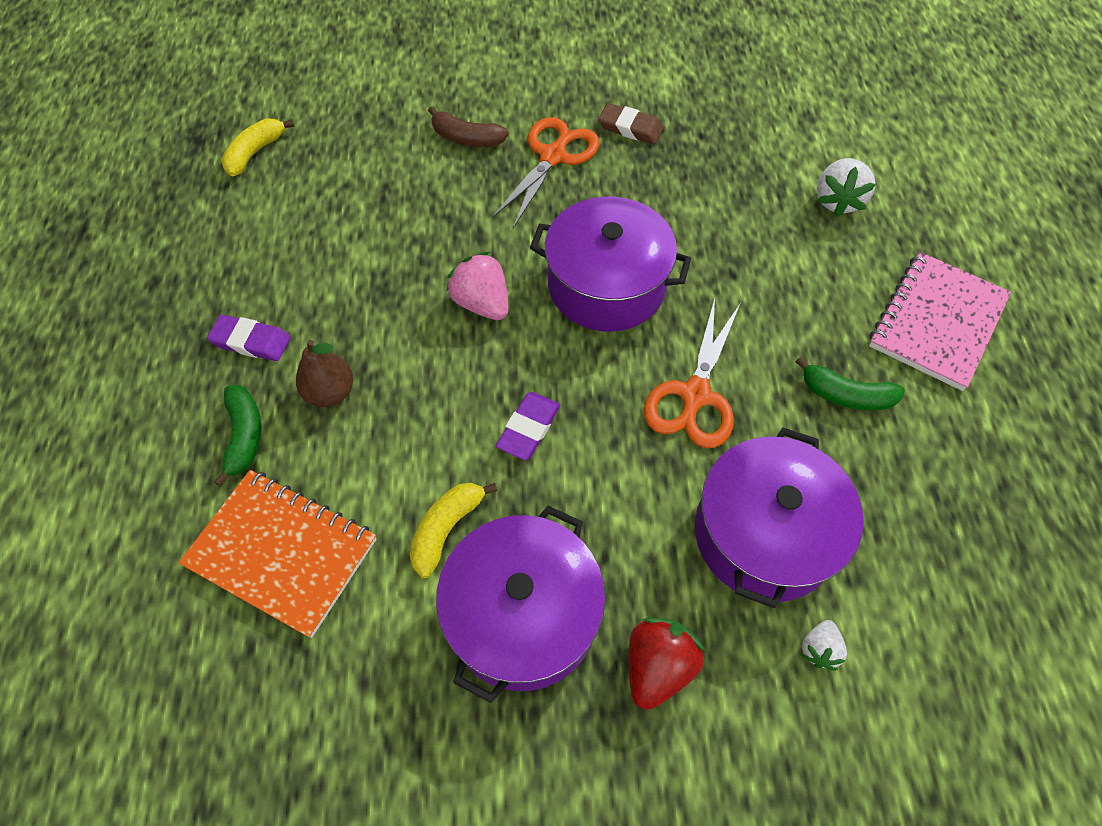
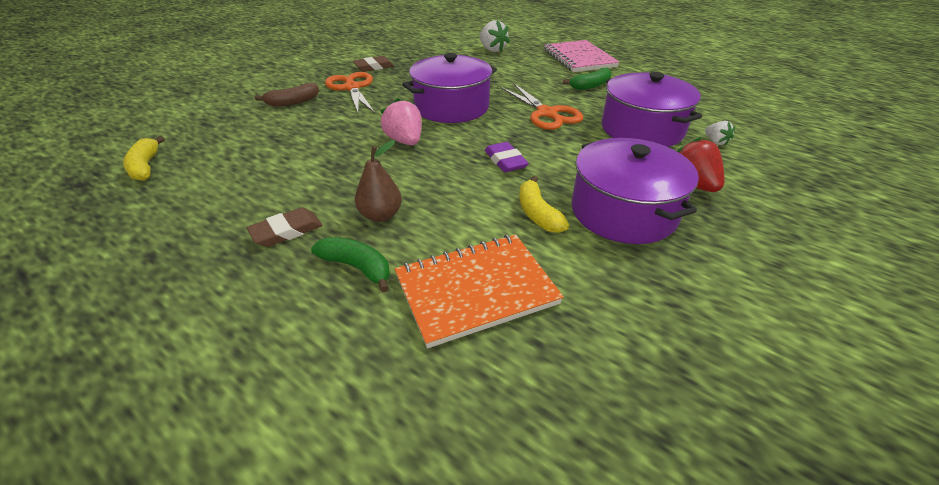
camera: 50 degrees left, 20 degrees down
(251, 341) = (287, 231): purple eraser -> brown eraser
(482, 303) = (405, 141): pink strawberry -> pink strawberry turned 60 degrees clockwise

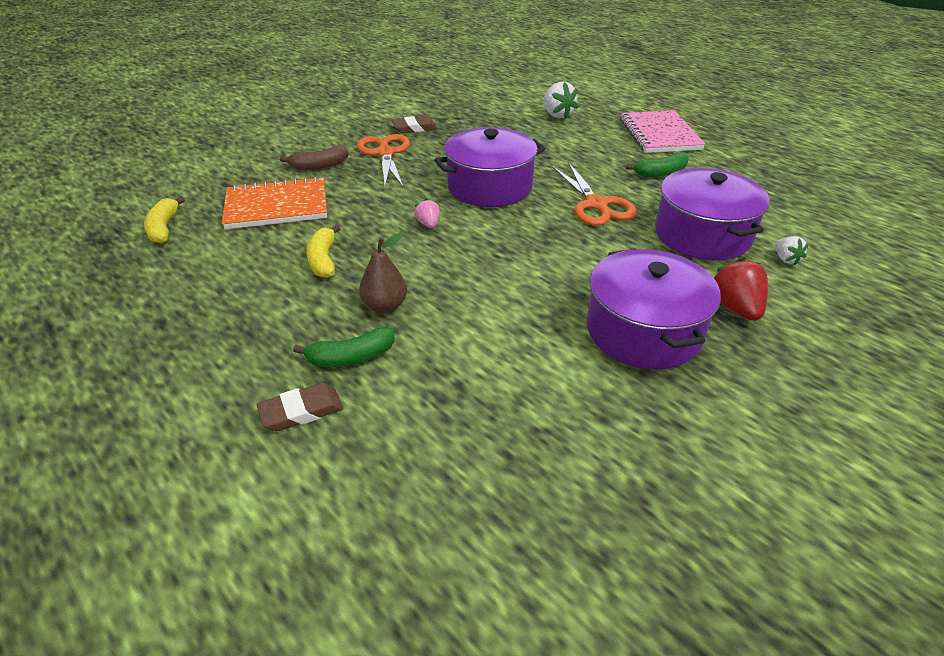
camera: 10 degrees right, 0 degrees up
(287, 231) = (290, 312): brown eraser -> brown eraser (301, 411)
(357, 267) = (351, 357): green banana -> green banana turned 120 degrees clockwise
(405, 141) = (428, 224): pink strawberry -> pink strawberry, size x0.57
(476, 290) = (461, 395): orange notebook -> orange notebook (277, 206)
(505, 161) = (531, 258): purple eraser -> none
(537, 213) = (548, 322): yellow banana -> yellow banana (323, 260)

